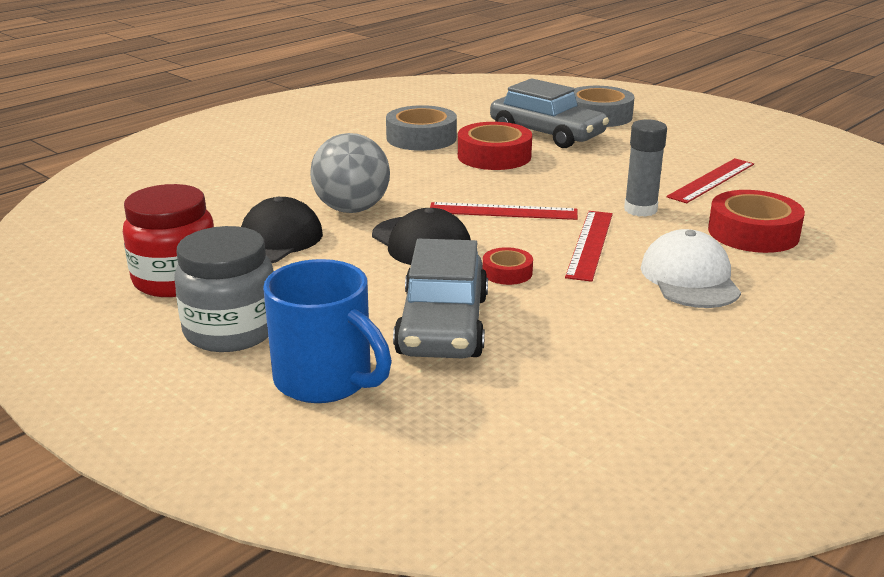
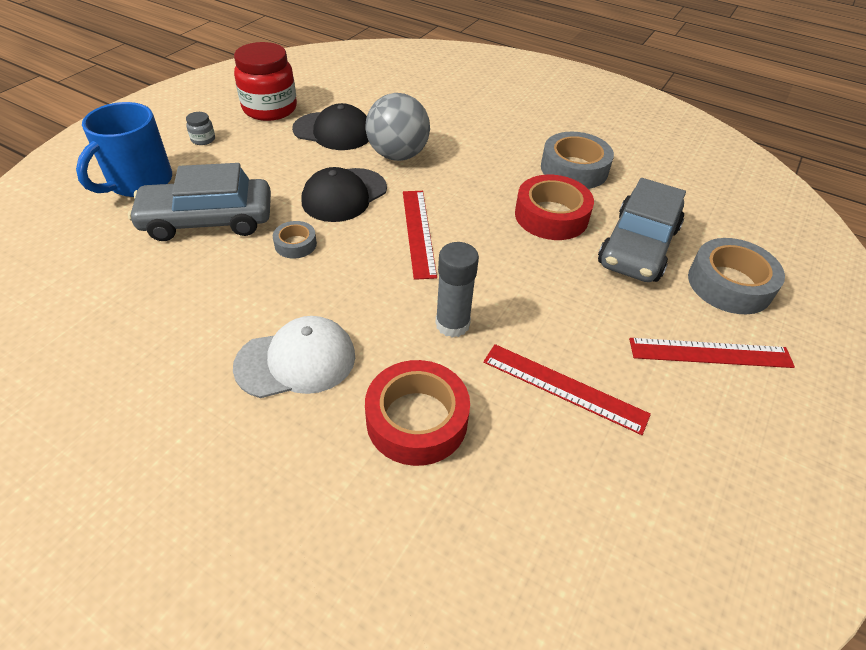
camera: 75 degrees right, 20 degrees up
(231, 331) = (203, 139): grey jar -> grey jar, size x0.41
(507, 272) = (295, 244): red tape -> grey tape
(589, 244) = (360, 290): red ruler -> red ruler (710, 353)

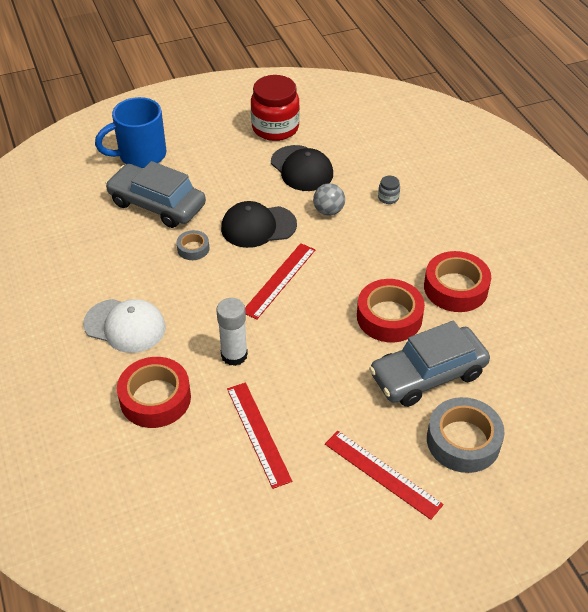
camera: 40 degrees right, 0 degrees up
(203, 139) = (207, 137): grey jar -> grey jar (388, 198)
(398, 155) = (328, 211): grey ball -> grey ball, size x0.58
(452, 324) = (234, 355): grey glue stick -> white glue stick
(574, 169) = (455, 288): grey tape -> red tape

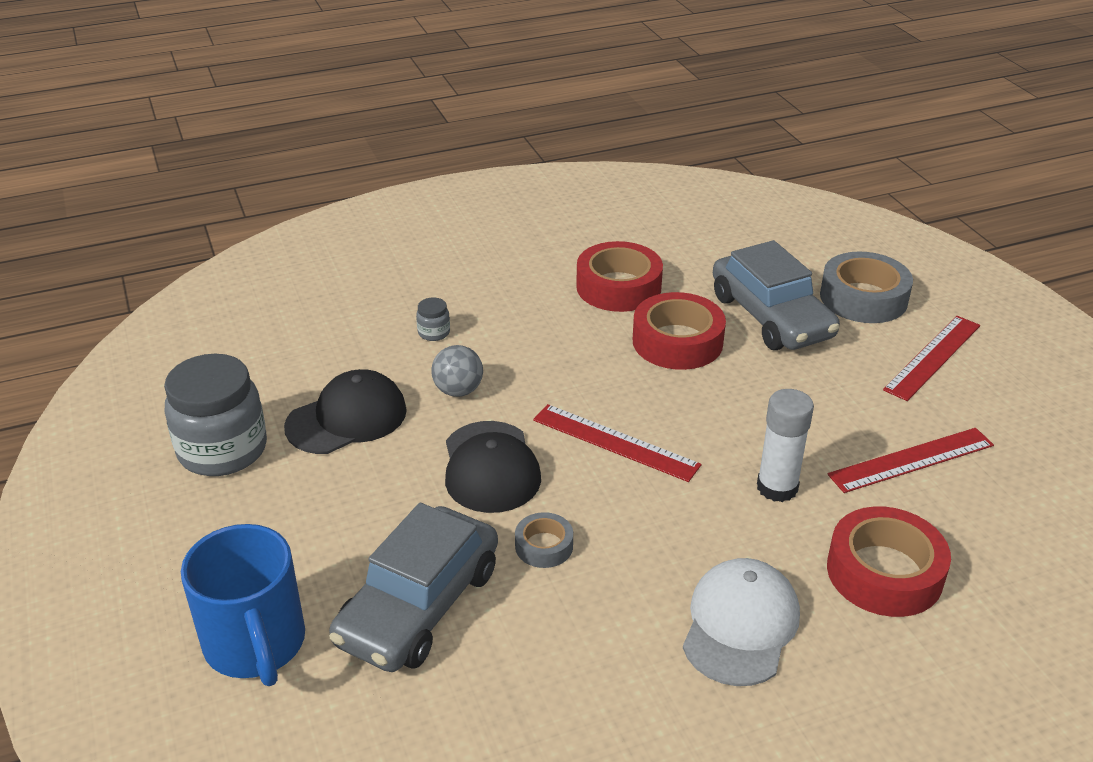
camera: 90 degrees left, 10 degrees down
(275, 128) = (222, 450): red jar -> grey jar

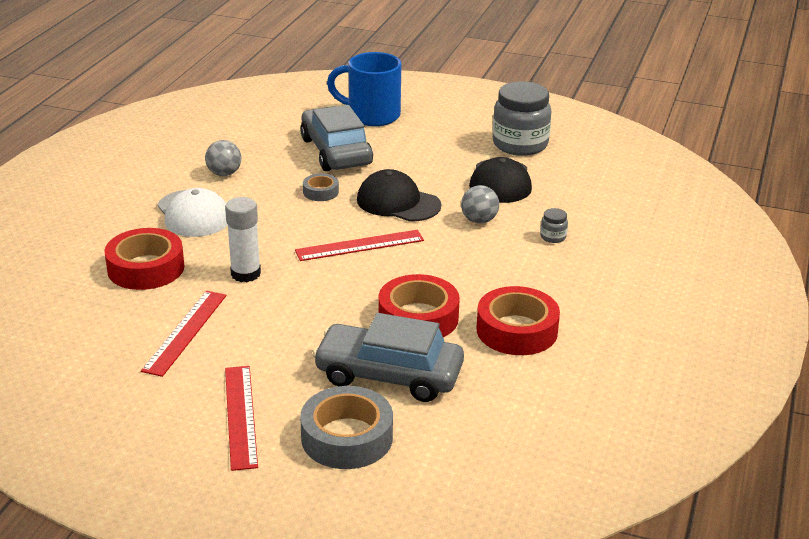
camera: 130 degrees right, 5 degrees down
(614, 678) = (224, 174): none -> grey ball

